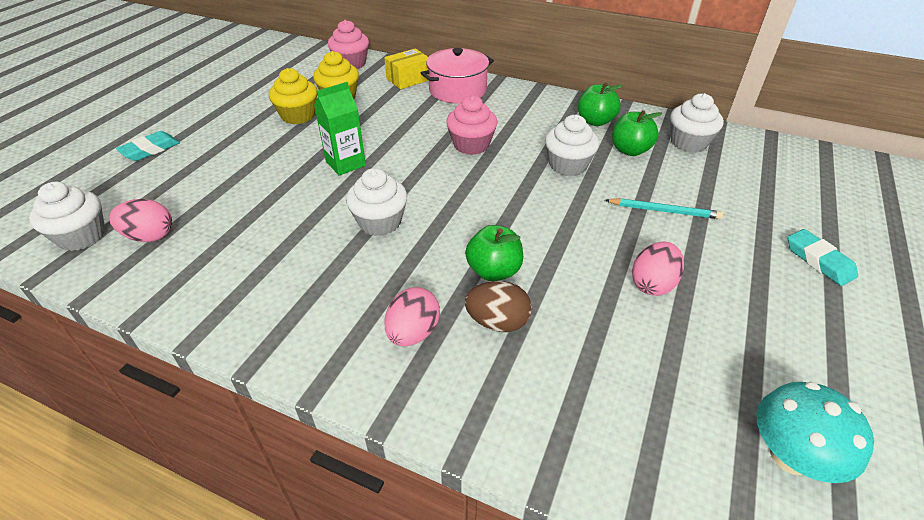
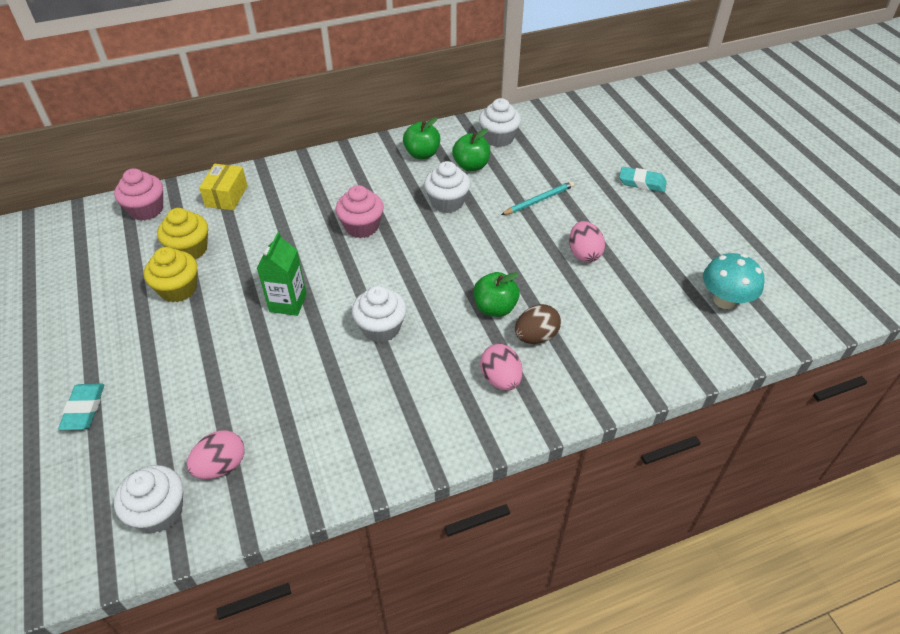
camera: 45 degrees left, 5 degrees up
(457, 90) = (284, 183): pink pot -> none

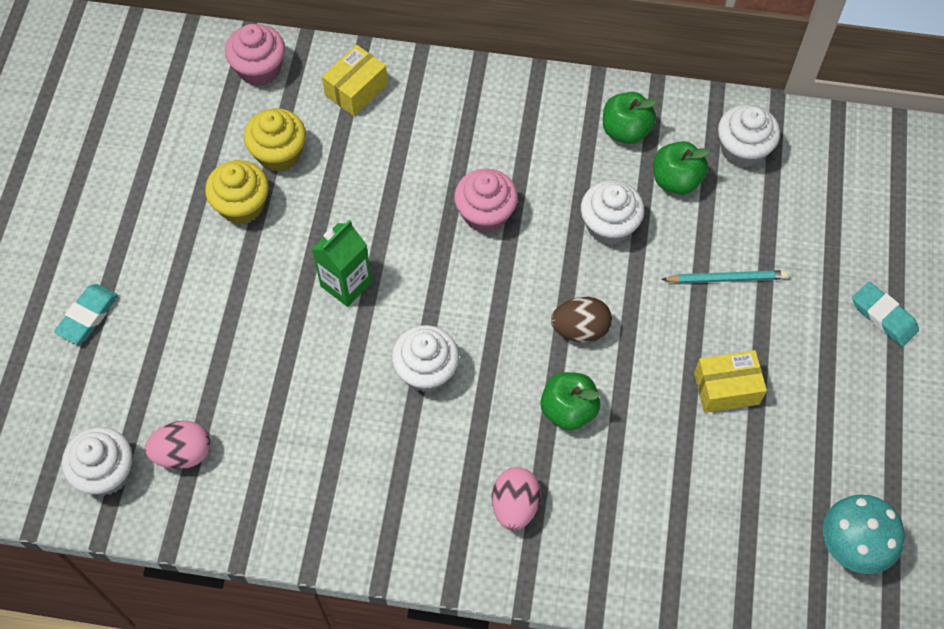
camera: 30 degrees right, 15 degrees up
(536, 337) = (589, 473): brown egg -> brown egg (580, 329)
(584, 254) = (726, 388): pink egg -> yellow box

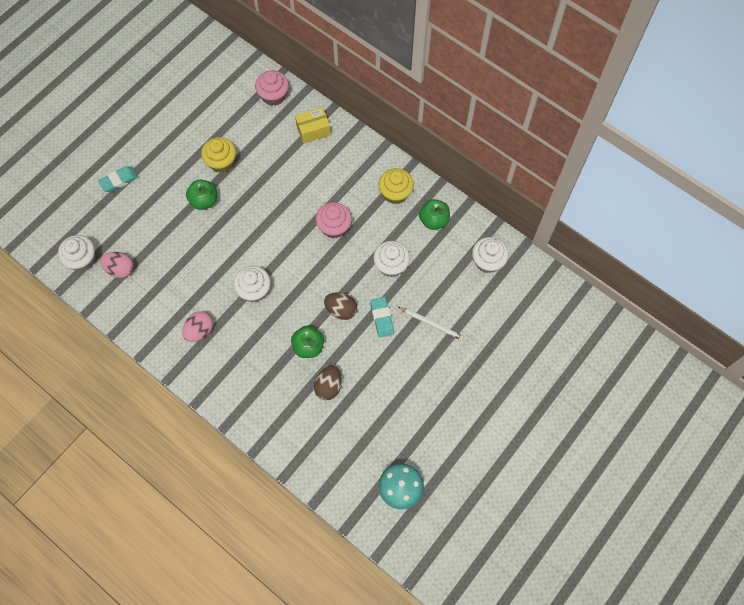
camera: 30 degrees right, 5 degrees up
(279, 153) = (255, 144): yellow cupcake -> yellow cupcake (395, 193)
(346, 284) = (245, 227): green carton -> none
(515, 505) = (252, 378): pink egg -> pink egg (200, 331)
(641, 453) = (329, 386): none -> brown egg
(676, 180) = (441, 260): green apple -> green apple (204, 200)
(726, 278) = (431, 323): turquoise pencil -> white pencil
(726, 388) = (392, 378): yellow box -> none
(883, 316) = (498, 387): turquoise eraser -> turquoise eraser (382, 318)

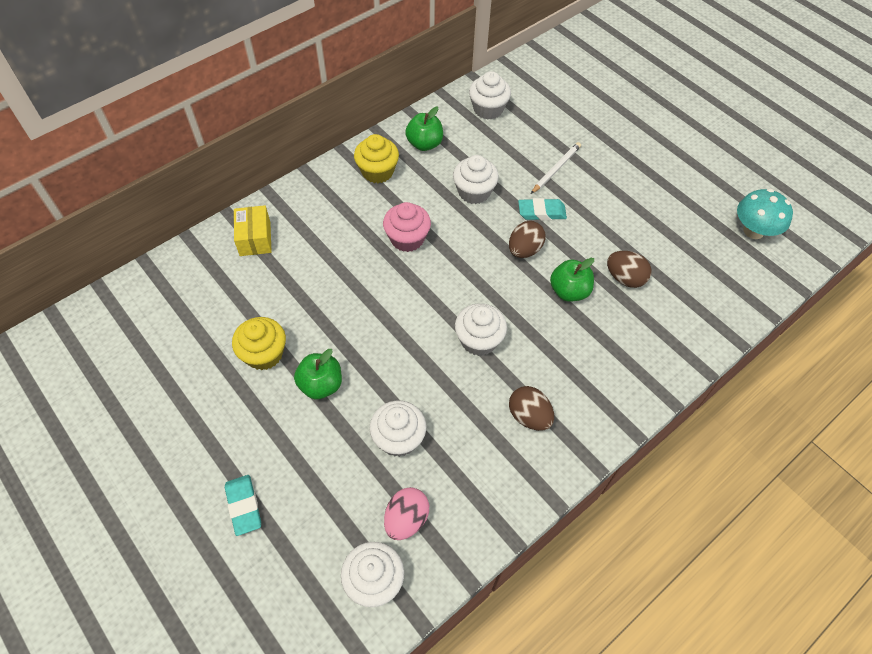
camera: 80 degrees left, 10 degrees down
(173, 254) = (398, 438): none -> white cupcake
(200, 331) = (529, 416): pink egg -> brown egg
(273, 96) = (179, 275): pink cupcake -> none

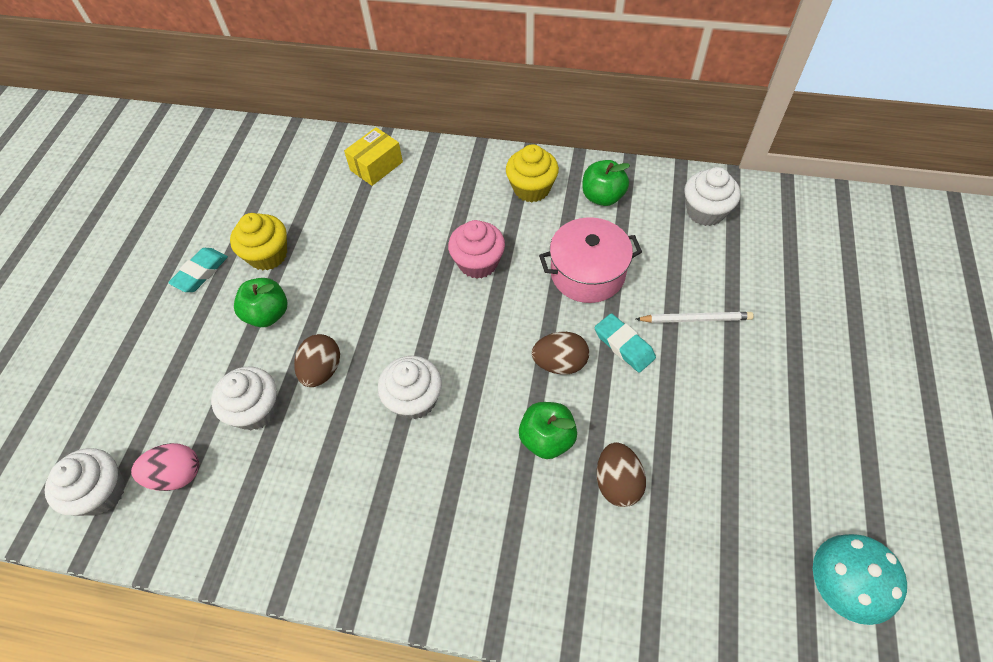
camera: 55 degrees right, 0 degrees up
(244, 506) = (117, 347): turquoise eraser -> turquoise eraser (200, 272)
(474, 192) = (587, 273): white cupcake -> pink pot
(529, 416) = (361, 505): brown egg -> brown egg (322, 370)

